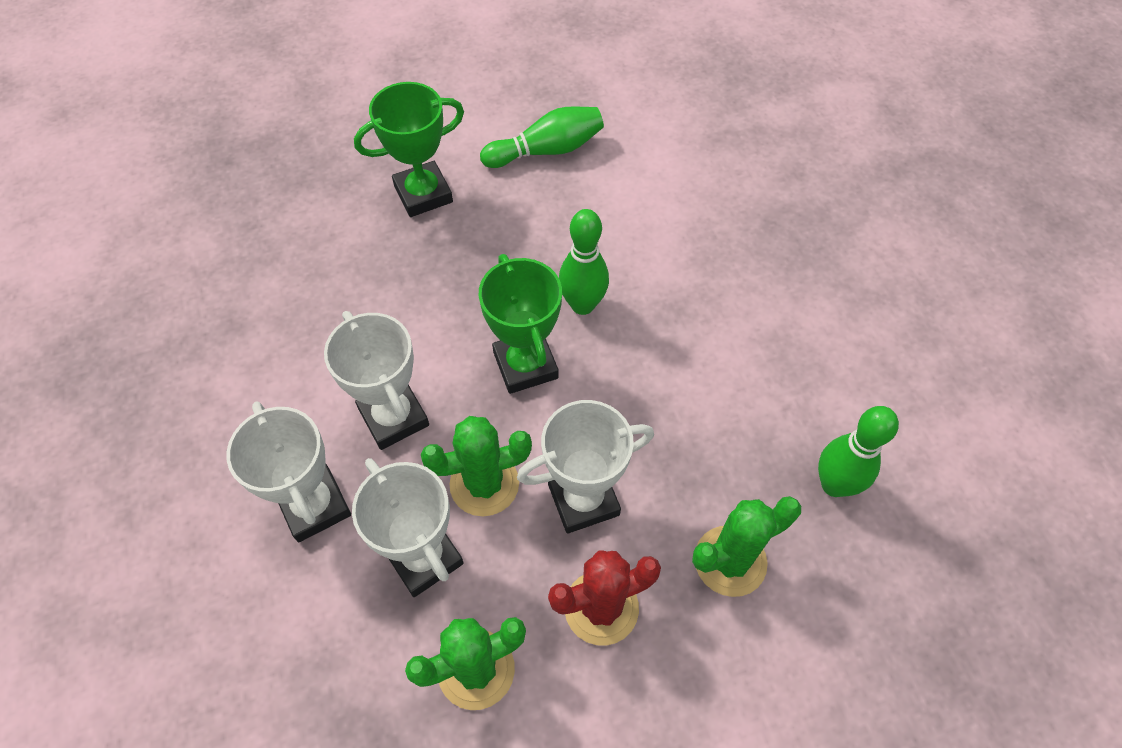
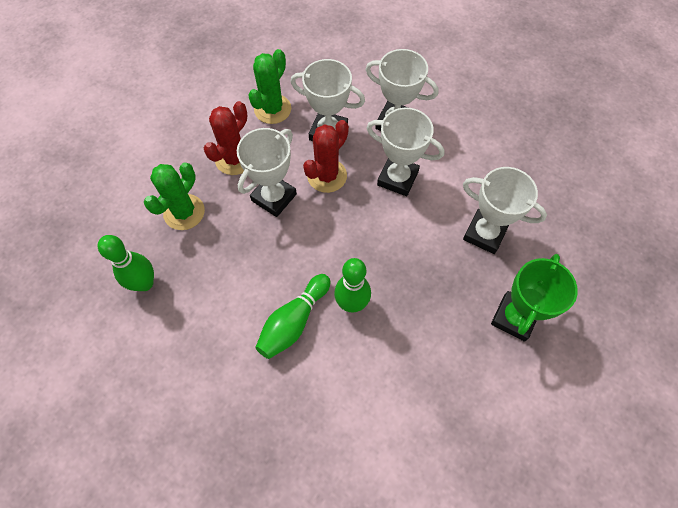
camera: 145 degrees right, 5 degrees up
(362, 285) = (484, 233): none -> white trophy
(484, 484) = (327, 176): green cactus -> red cactus
(525, 365) = (355, 246): green trophy -> none
(546, 150) = (471, 415): green bowling pin -> green bowling pin (294, 321)

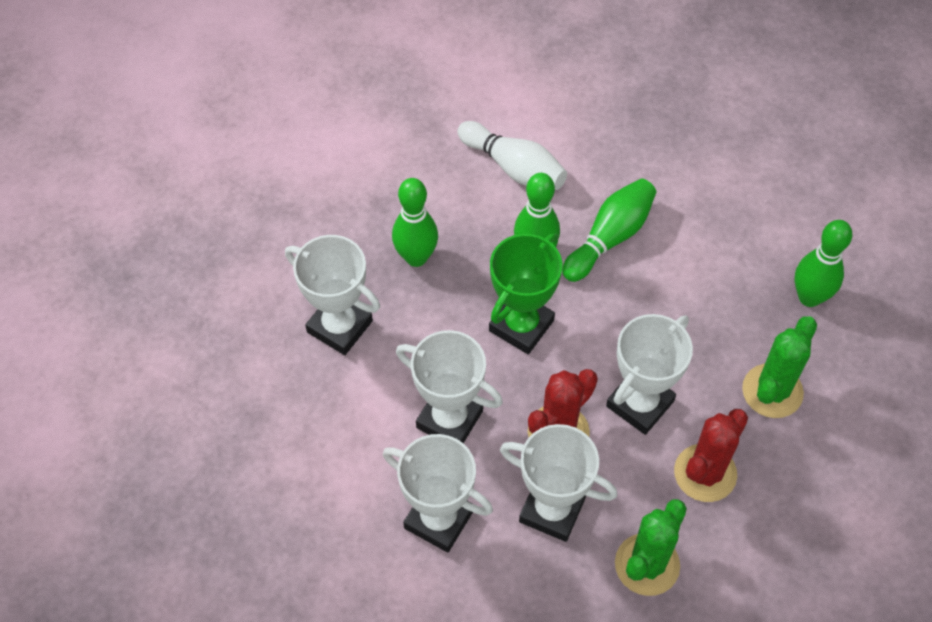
camera: 175 degrees left, 5 degrees down
(376, 383) = (514, 167): none -> white bowling pin
(442, 292) = (416, 257): none -> green bowling pin
(514, 317) = (332, 221): green trophy -> green trophy (521, 325)

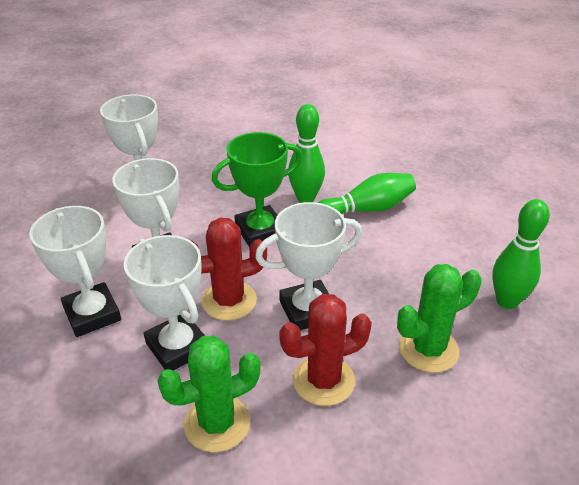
camera: 30 degrees right, 20 degrees down
(416, 257) = (225, 173): green bowling pin -> none
(514, 167) = (330, 155): white bowling pin -> none

